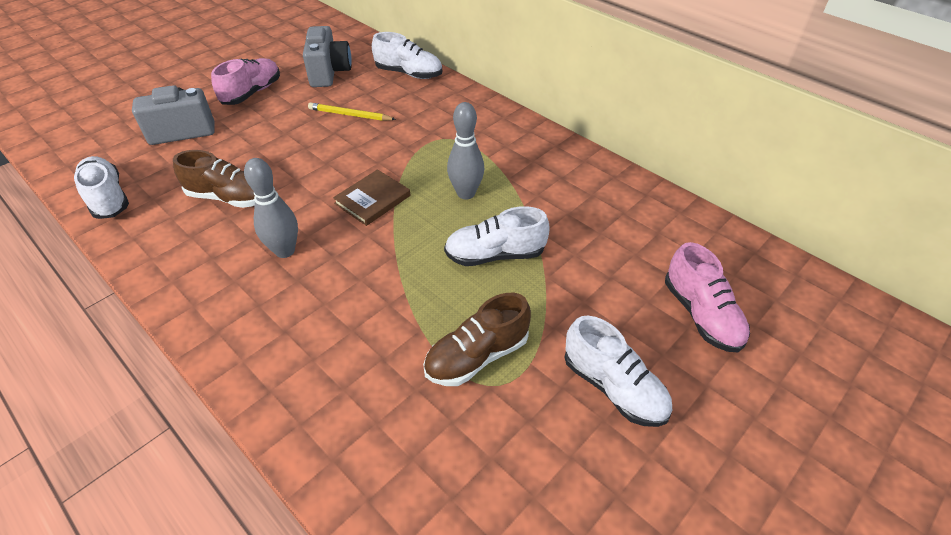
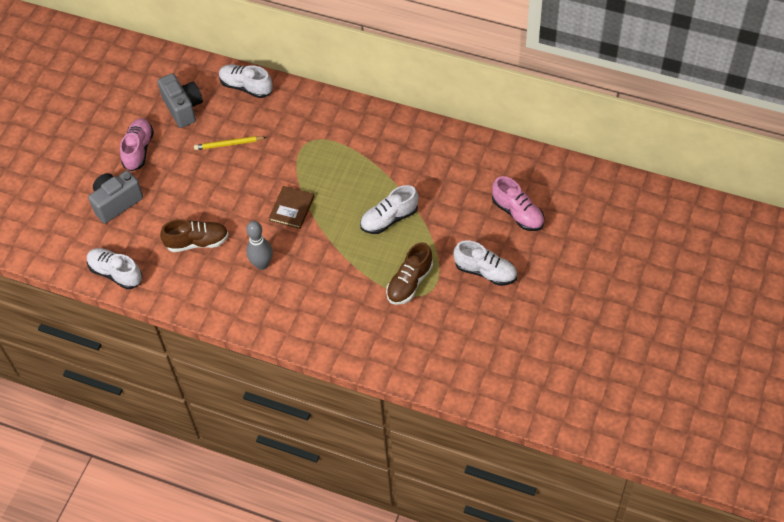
camera: 20 degrees left, 10 degrees up
(409, 74) = (246, 87): white shoe -> white shoe turned 150 degrees counterclockwise
(466, 193) = (349, 181): grey bowling pin -> none

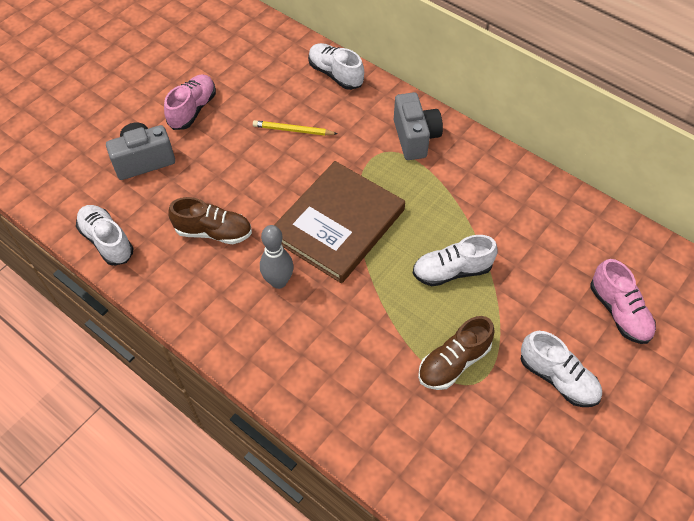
camera: 15 degrees right, 0 degrees up
(183, 108) = (259, 79): grey camera -> grey camera (415, 138)
(292, 208) = (338, 224): brown book -> brown book, size x2.12

